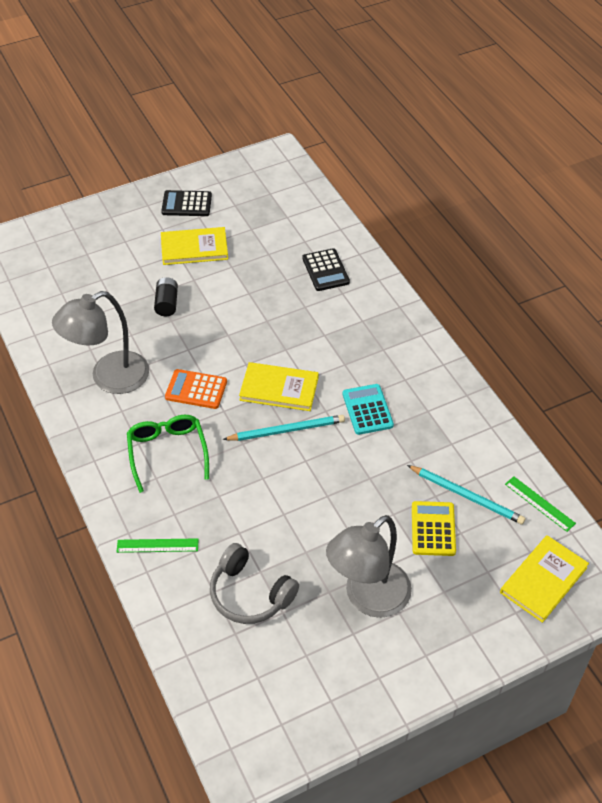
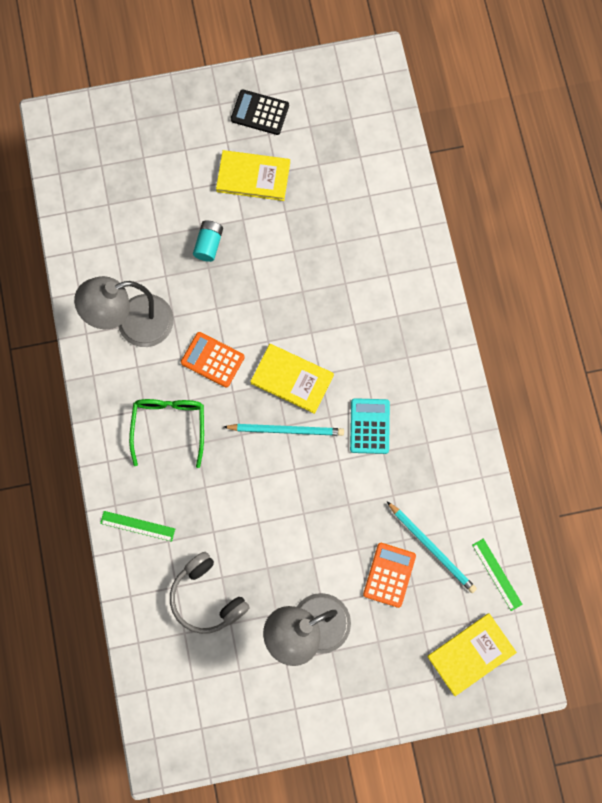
camera: 15 degrees right, 25 degrees up
(167, 303) = (208, 244): black battery -> turquoise battery
(325, 270) = (379, 240): black calculator -> none
(433, 529) = (389, 575): yellow calculator -> orange calculator

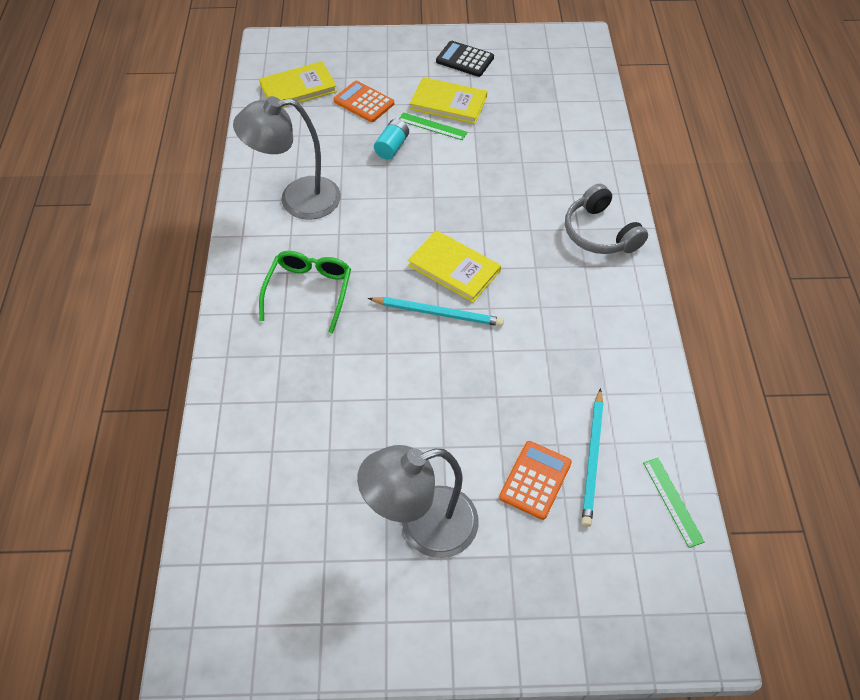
camera: 10 degrees right, 20 degrees down
(137, 526) = (246, 381): green ruler -> green ruler (432, 126)
(207, 597) = (306, 469): grey headphones -> grey headphones (600, 233)
(212, 360) = (372, 239): orange calculator -> orange calculator (364, 102)
(369, 426) = (533, 323): turquoise calculator -> none
(432, 548) = (592, 459): turquoise pencil -> turquoise pencil turned 45 degrees clockwise
(471, 654) = (631, 593): yellow book -> yellow book (298, 88)

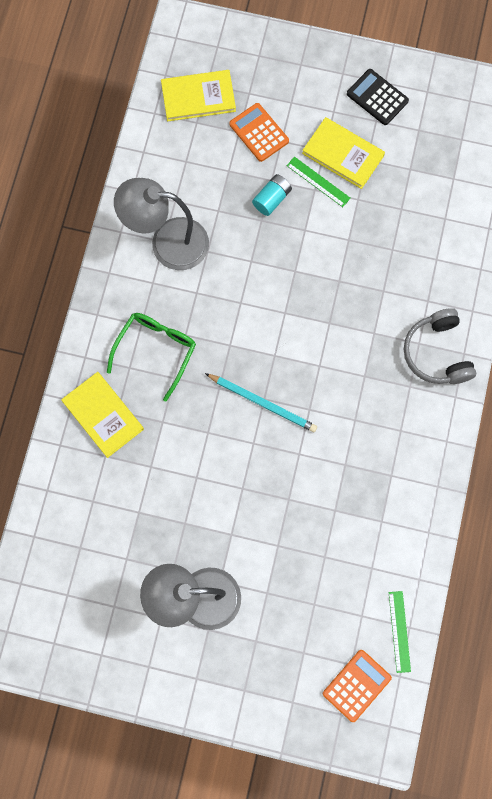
camera: 15 degrees right, 20 degrees up
(454, 268) = (290, 358): yellow book -> yellow book (103, 415)
(535, 480) = (296, 583): orange calculator -> orange calculator (356, 685)
(592, 459) = (348, 577): turquoise pencil -> none

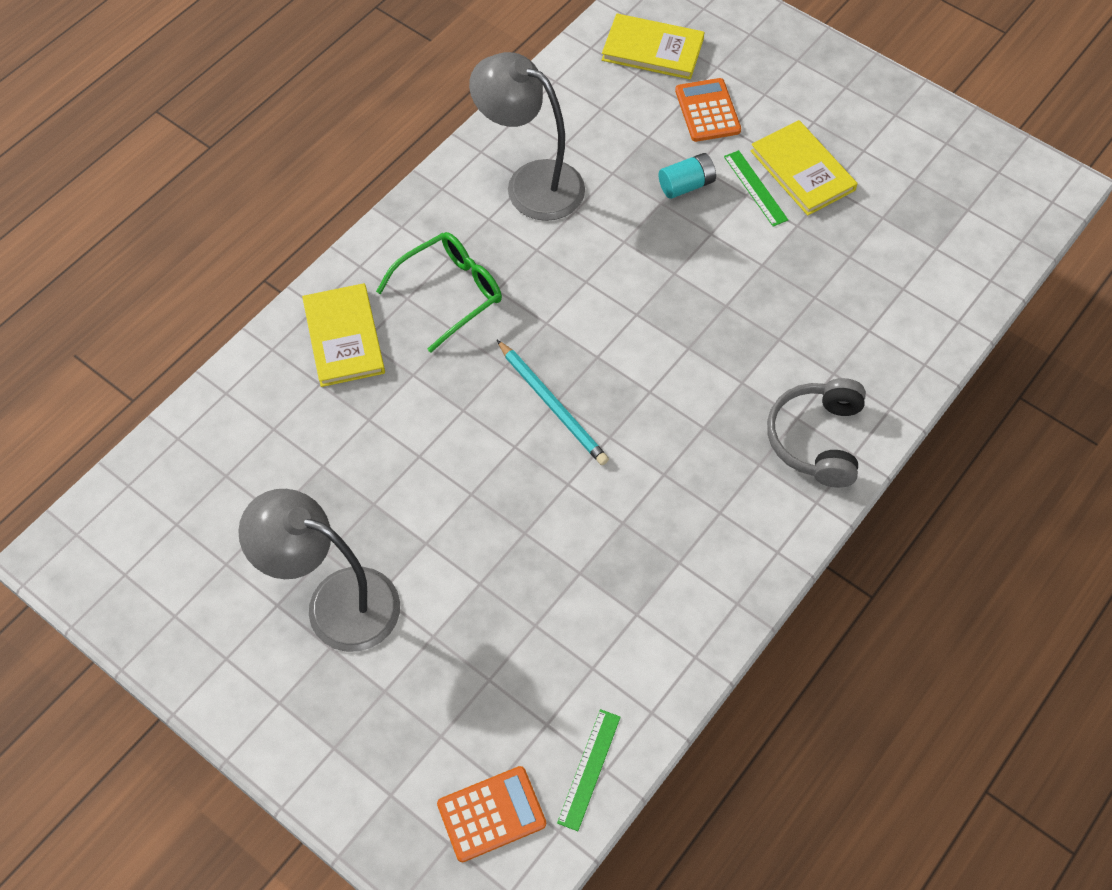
camera: 25 degrees right, 15 degrees down
(377, 97) = (877, 126): black calculator -> none

